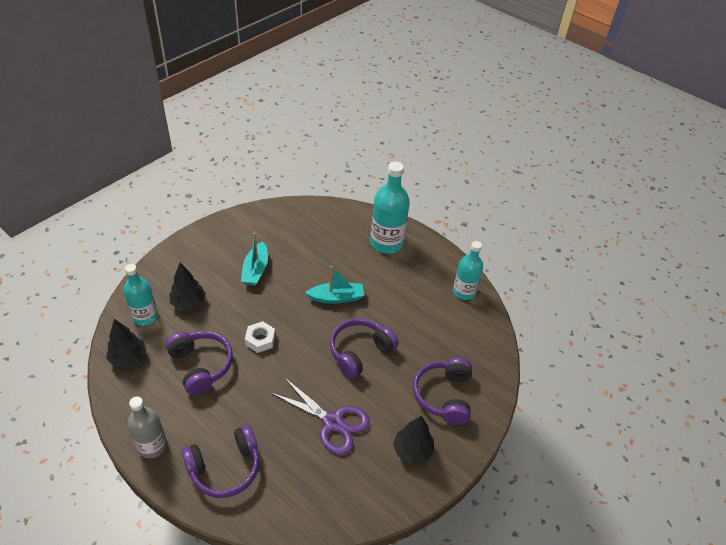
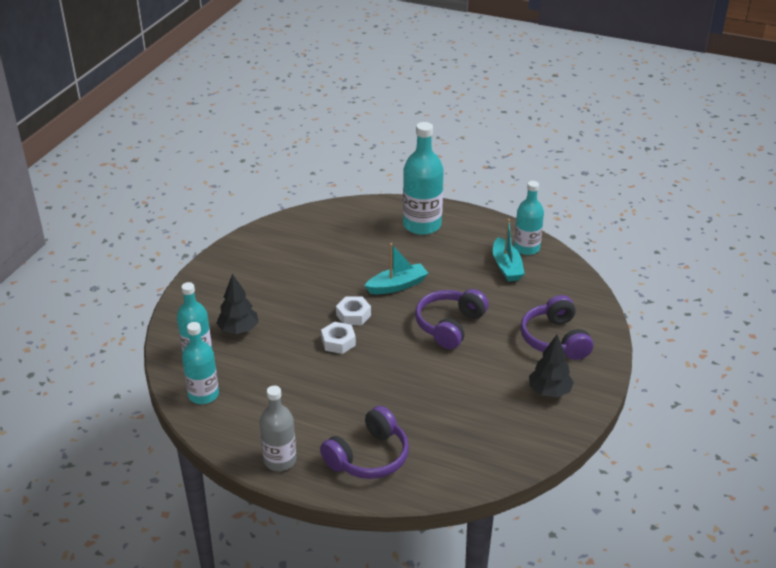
camera: 15 degrees left, 10 degrees down
(128, 358) = (203, 395): black tree -> turquoise bottle
(201, 366) = (288, 380): purple headphones -> none
(255, 270) = (294, 283): turquoise boat -> turquoise boat (506, 267)
(286, 316) = (353, 315): none -> white nut
(333, 422) = (457, 390): purple scissors -> none

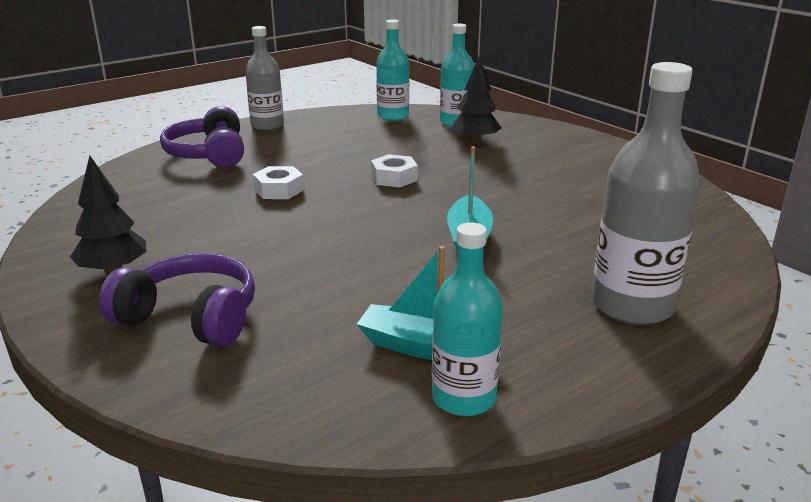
camera: 120 degrees right, 10 degrees down
(353, 315) = (434, 196): white nut -> white nut (279, 190)
(422, 225) = (632, 306): turquoise bottle -> grey bottle
(450, 325) = (336, 247): purple headphones -> none

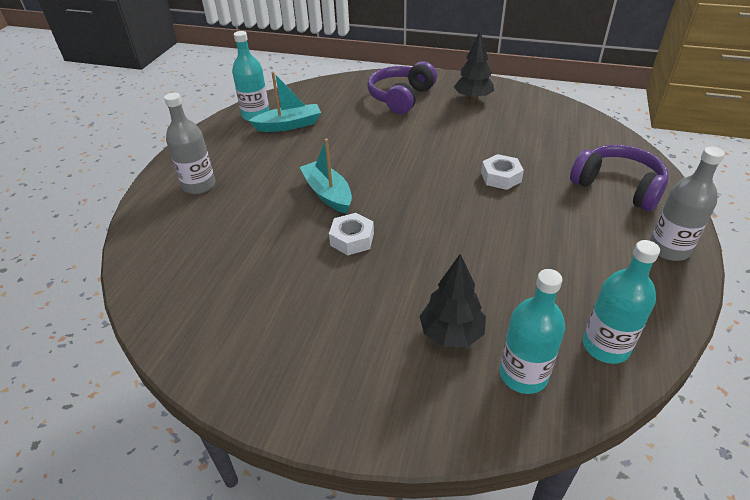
camera: 145 degrees right, 15 degrees up
(190, 318) = (401, 97): purple headphones -> purple headphones turned 135 degrees clockwise
(394, 178) = (447, 229): white nut -> white nut (352, 239)
(632, 306) = (199, 185): grey bottle -> grey bottle, size x0.66

